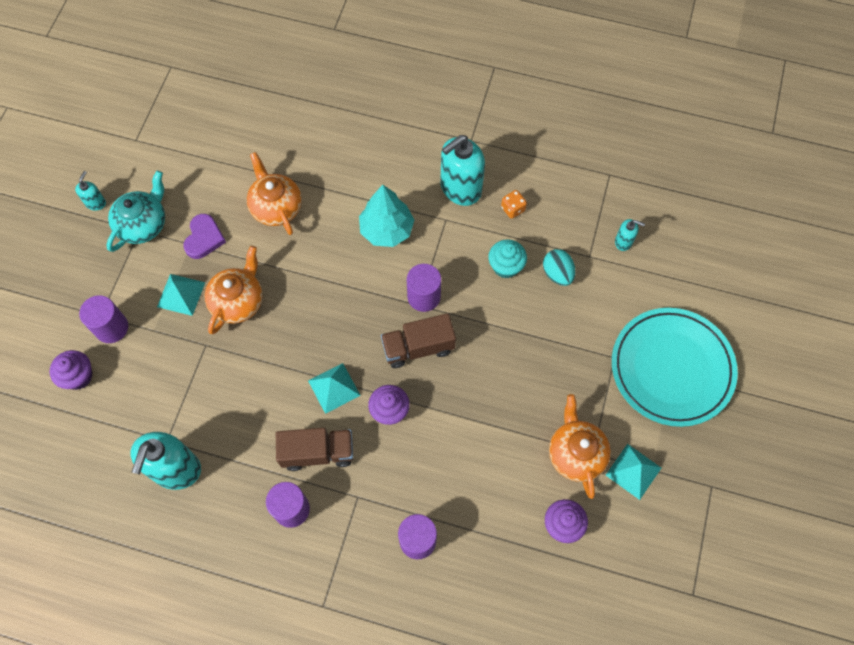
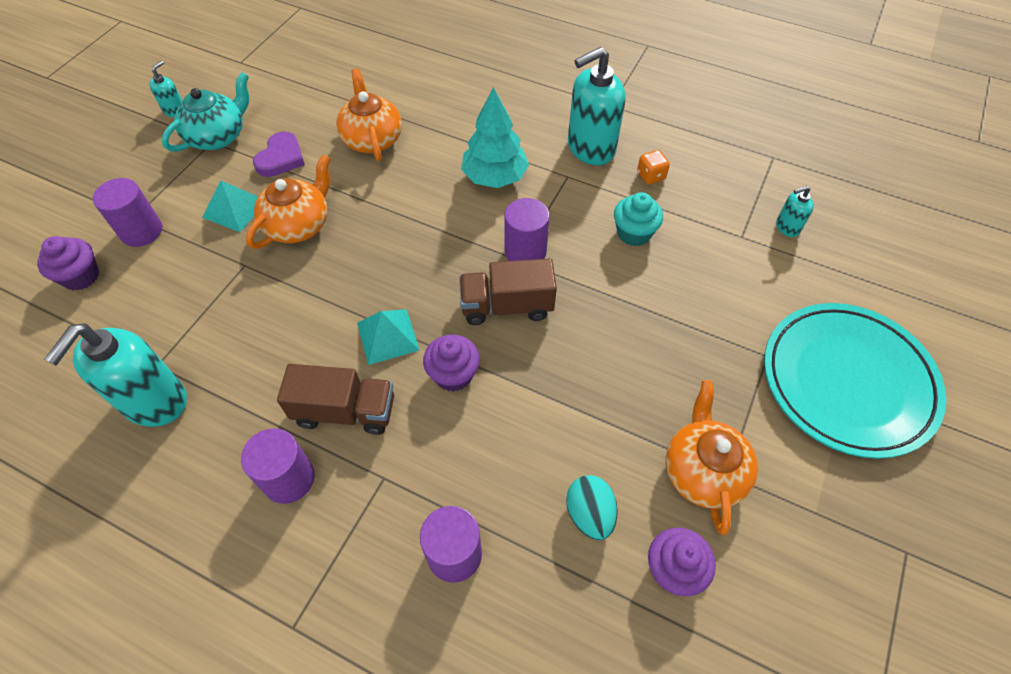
camera: 10 degrees right, 10 degrees down
(557, 273) = (699, 250): turquoise egg -> turquoise egg (589, 514)
(623, 242) = (787, 227): turquoise soap dispenser -> turquoise soap dispenser turned 135 degrees clockwise
(633, 471) = (786, 510): turquoise pyramid -> none

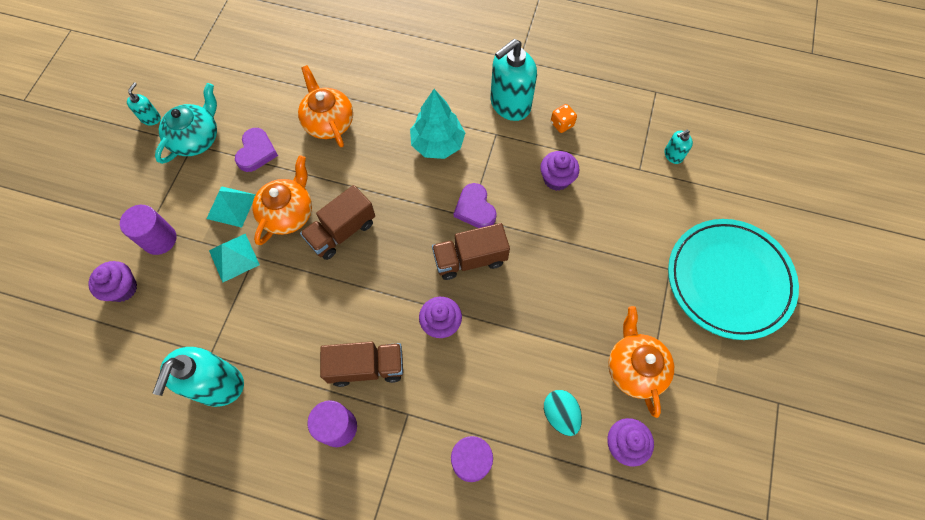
camera: 10 degrees left, 10 degrees up
(356, 253) = (341, 231): none -> brown truck
(388, 336) = (384, 300): turquoise pyramid -> turquoise pyramid (234, 257)
(525, 251) = (475, 208): purple cylinder -> purple heart
(634, 233) = (556, 179): turquoise cupcake -> purple cupcake

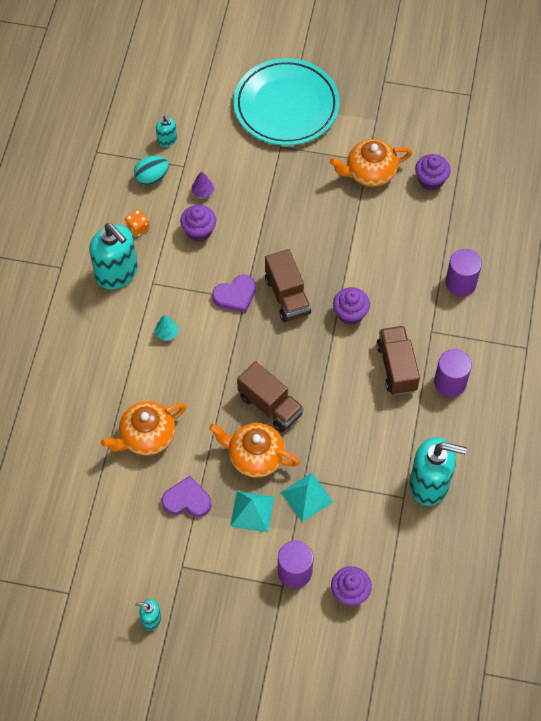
camera: 95 degrees left, 5 degrees down
(196, 138) = (174, 564): turquoise teapot -> none
(437, 144) = (166, 333): turquoise tree -> turquoise tree, size x0.44
(560, 414) = (414, 223): turquoise egg -> turquoise egg (152, 177)
(606, 185) = (202, 192): none -> purple tree

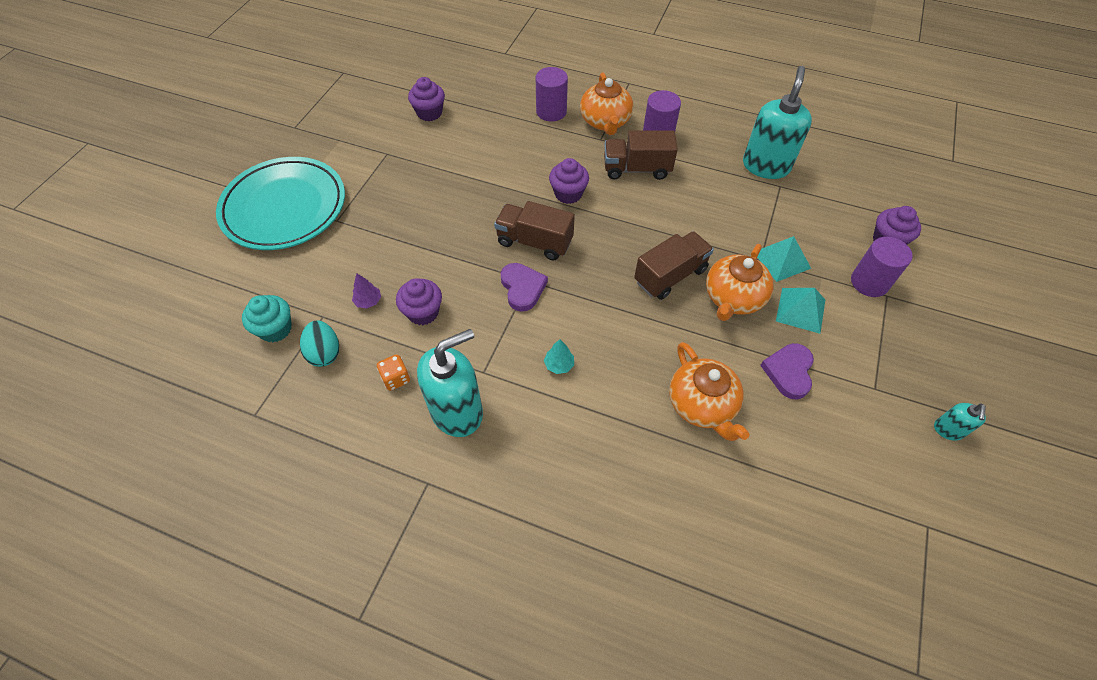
camera: 80 degrees left, 5 degrees down
(167, 140) = (275, 329): turquoise soap dispenser -> turquoise cupcake
(287, 296) = (534, 242): brown truck -> brown truck turned 150 degrees counterclockwise
(369, 173) = (402, 154): orange teapot -> orange teapot (605, 122)

